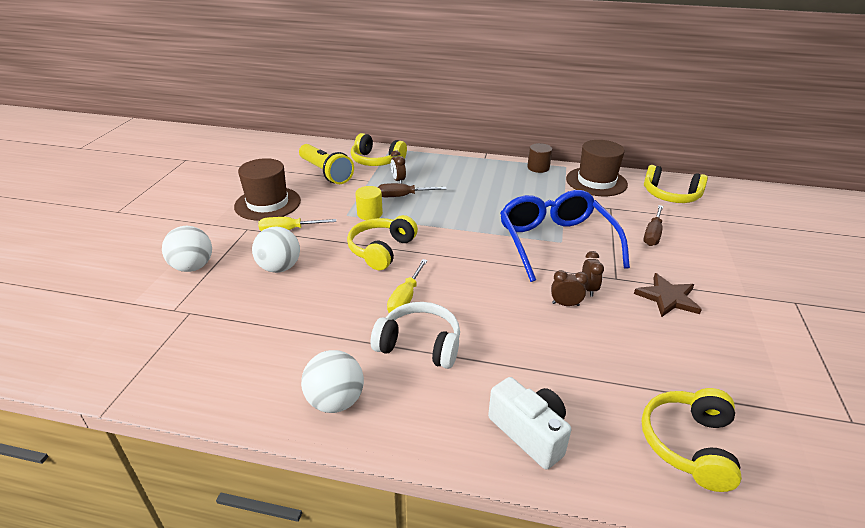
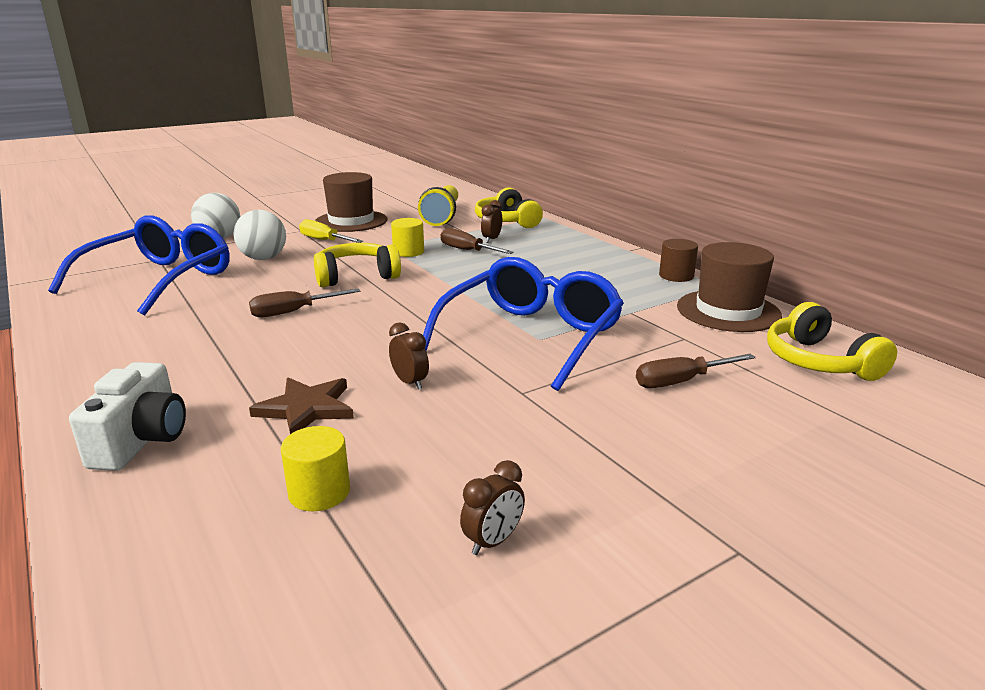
camera: 45 degrees right, 10 degrees down
(241, 329) = (160, 279): none -> blue glasses
(335, 401) = (101, 342): white ball -> none
(405, 298) = (293, 312): yellow screwdriver -> brown screwdriver
(419, 345) = (226, 343): white headphones -> none
(588, 289) = (466, 384): brown clock -> brown clock (493, 541)
(657, 388) = (319, 492): none -> yellow cylinder
(668, 298) = (541, 438): brown star -> brown star (306, 408)
(689, 444) = (223, 551): yellow headphones -> none

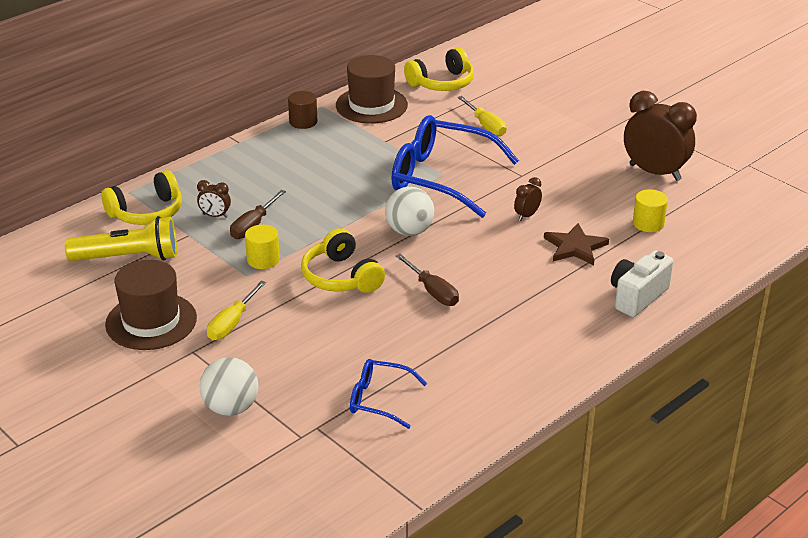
camera: 100 degrees left, 10 degrees up
(142, 440) = (637, 296): white camera -> white camera turned 45 degrees counterclockwise
(160, 279) = (379, 400): blue glasses -> blue glasses, size x0.51
(263, 258) = (300, 349): white ball -> white ball (409, 231)
(493, 541) = (655, 172): brown clock -> brown clock, size x2.23
(681, 381) = (486, 125): brown screwdriver -> yellow screwdriver

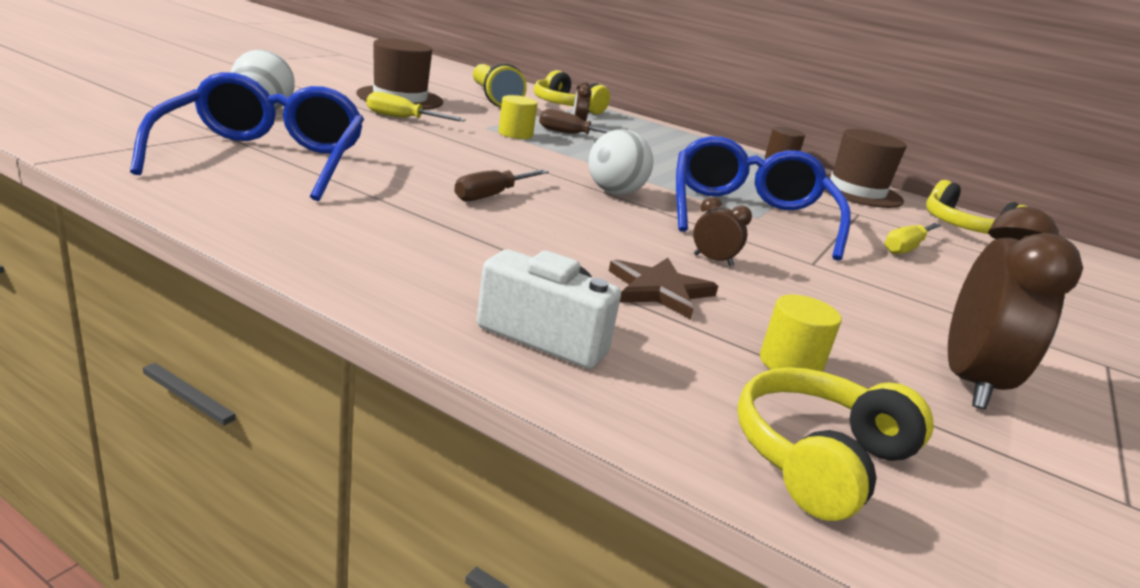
camera: 70 degrees right, 10 degrees down
(341, 277) = (501, 158): yellow headphones -> yellow headphones (819, 459)
(379, 400) = (265, 158): blue glasses -> blue glasses, size x1.96

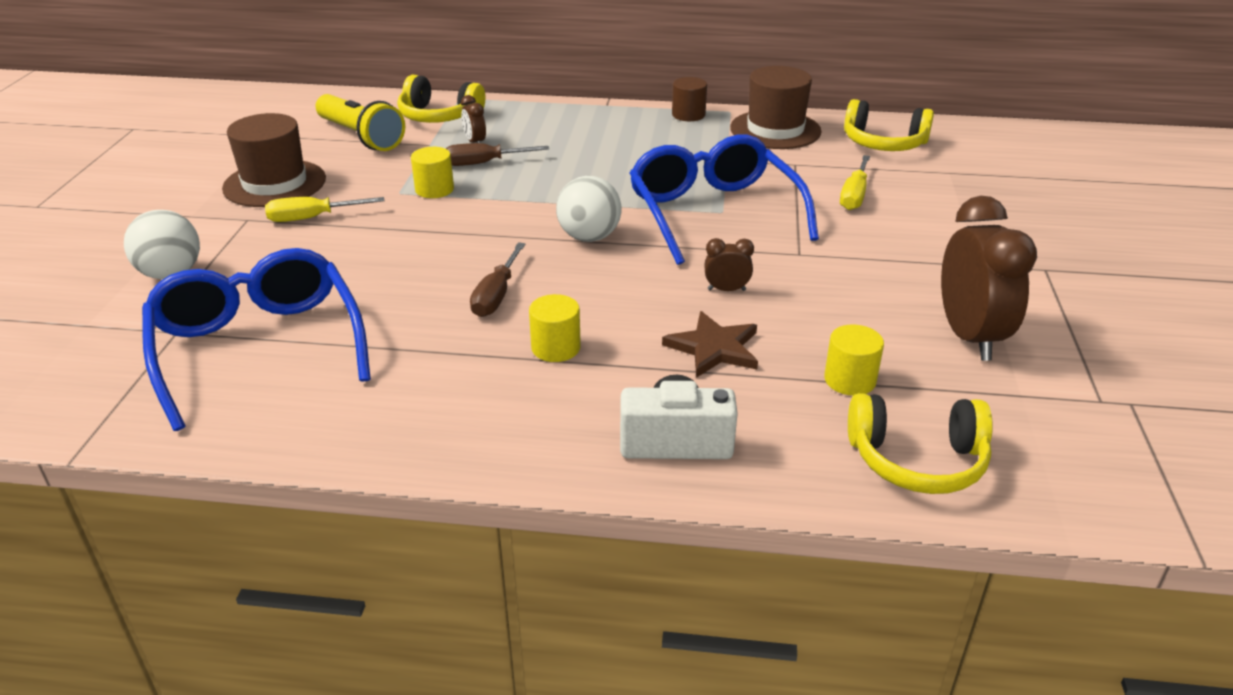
camera: 20 degrees left, 10 degrees up
(505, 239) = (556, 348): none -> yellow cylinder
(819, 459) = (917, 460): yellow headphones -> yellow headphones turned 105 degrees counterclockwise

